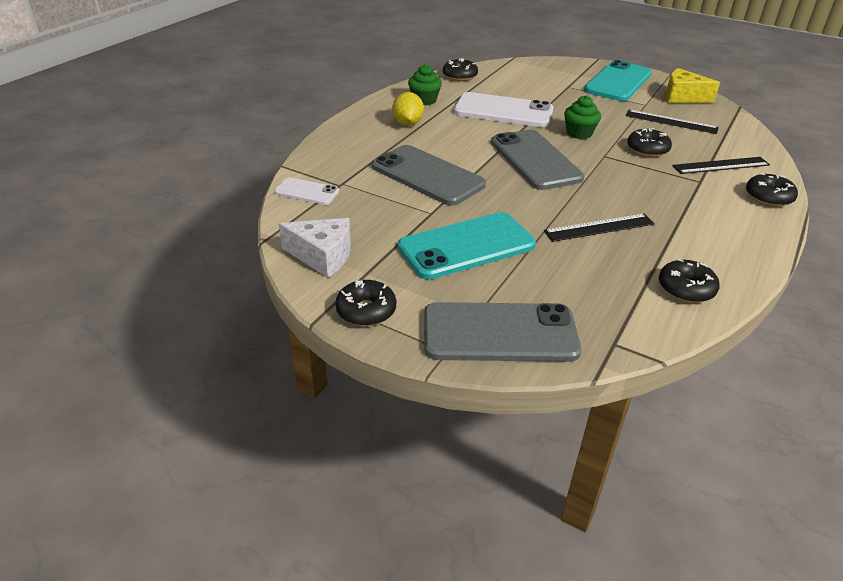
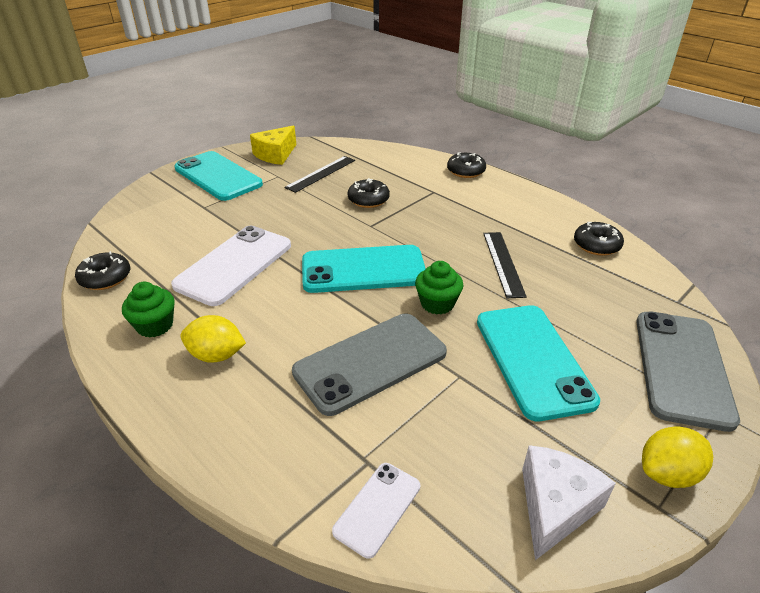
camera: 75 degrees left, 0 degrees up
(366, 311) = (668, 473): black donut -> yellow lemon
(535, 160) = (363, 270): grey phone -> turquoise phone
(579, 133) = (317, 228): green cupcake -> green cupcake (437, 303)
(721, 165) = (410, 175): black ruler -> none

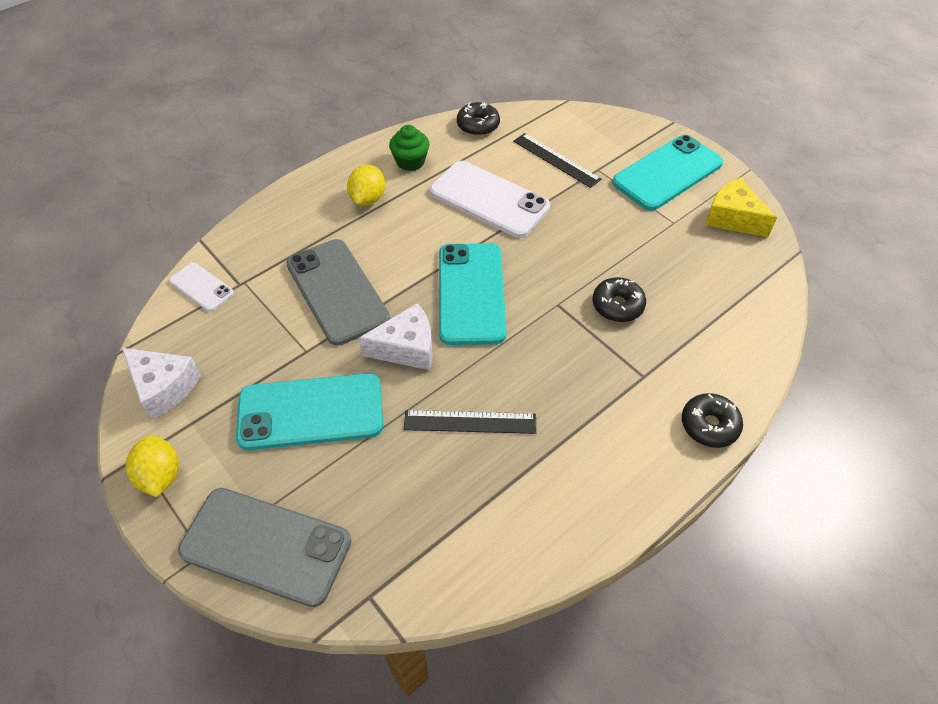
camera: 95 degrees right, 15 degrees up
(321, 174) = (683, 262): black ruler -> black ruler (556, 160)
(437, 303) = (406, 348): green cupcake -> white cheese
(596, 245) = (500, 543): black donut -> none

